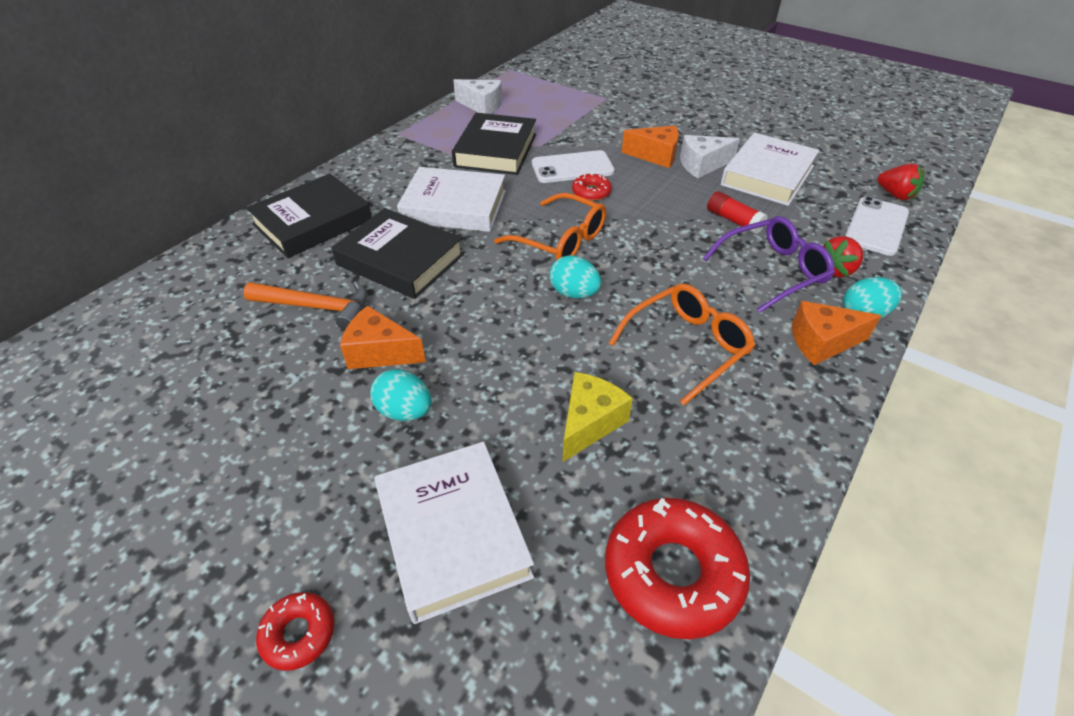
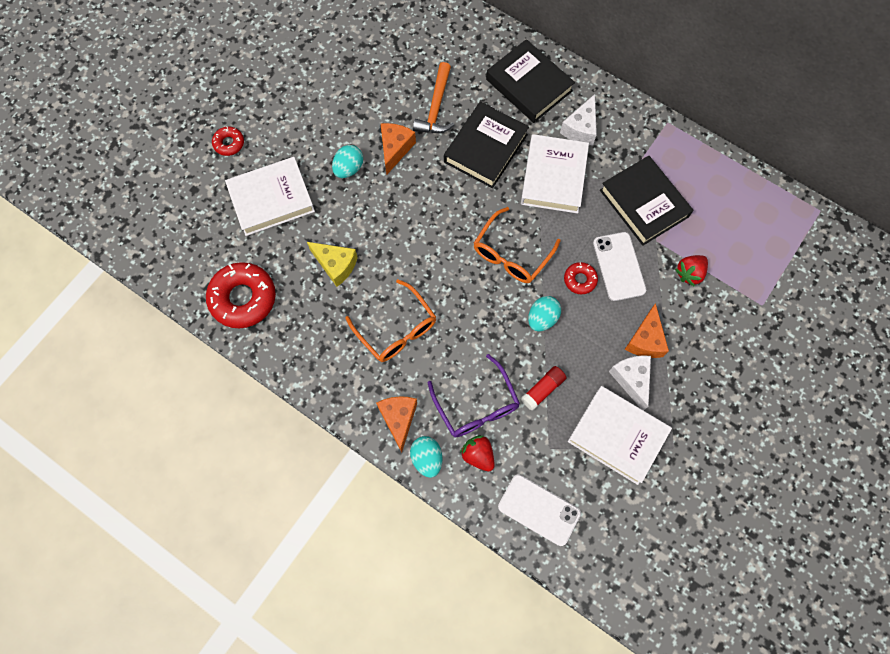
camera: 90 degrees right, 25 degrees up
(482, 106) = (729, 188): white cheese -> white cheese (580, 129)
(495, 150) = (644, 203): black book -> black book turned 45 degrees clockwise
(574, 293) = (450, 261): turquoise egg -> turquoise egg (542, 318)
(895, 195) = (590, 547): red strawberry -> red strawberry (689, 273)

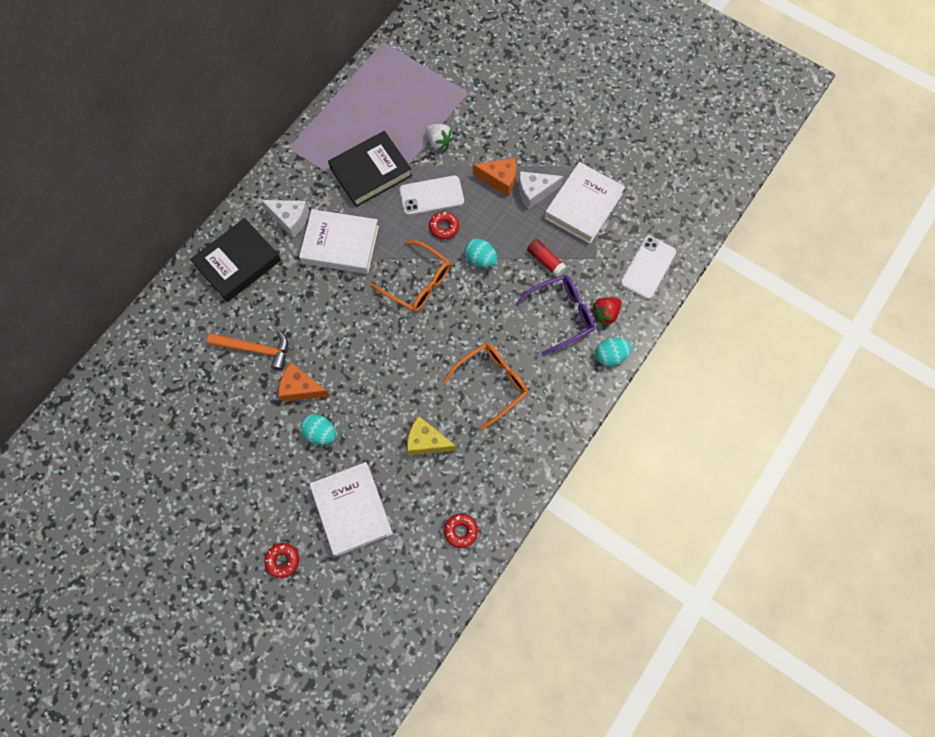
camera: 90 degrees left, 0 degrees up
(243, 298) = (461, 531): red donut -> red donut, size x0.50
(336, 265) = (426, 441): yellow cheese -> yellow cheese turned 105 degrees counterclockwise
(398, 419) = (577, 380): orange cheese -> none
(485, 148) = (305, 303): black book -> none
(689, 273) = (439, 142): red strawberry -> white strawberry

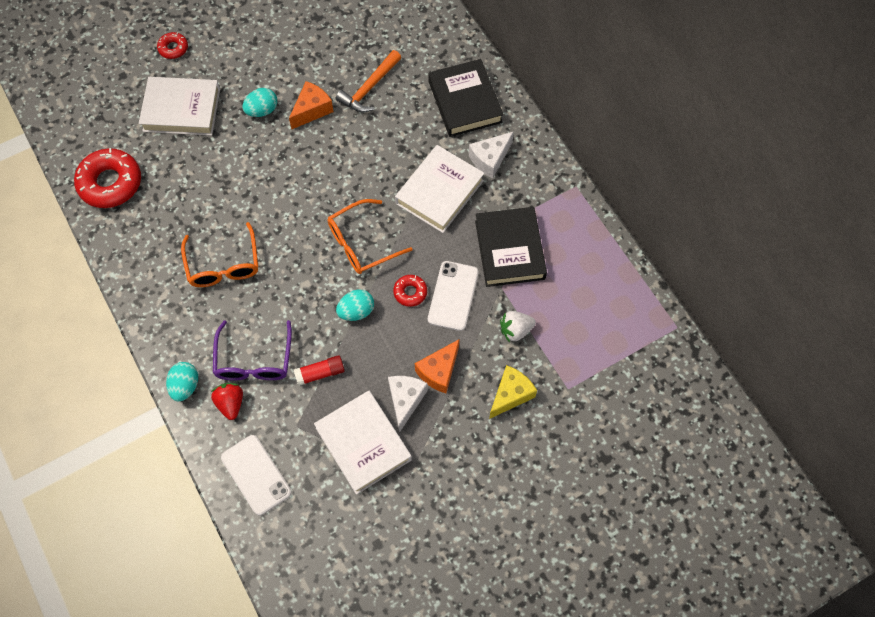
camera: 115 degrees right, 5 degrees down
(426, 441) = (203, 188): yellow cheese -> yellow cheese (510, 395)
(461, 531) = (110, 183): red donut -> red donut, size x2.01

